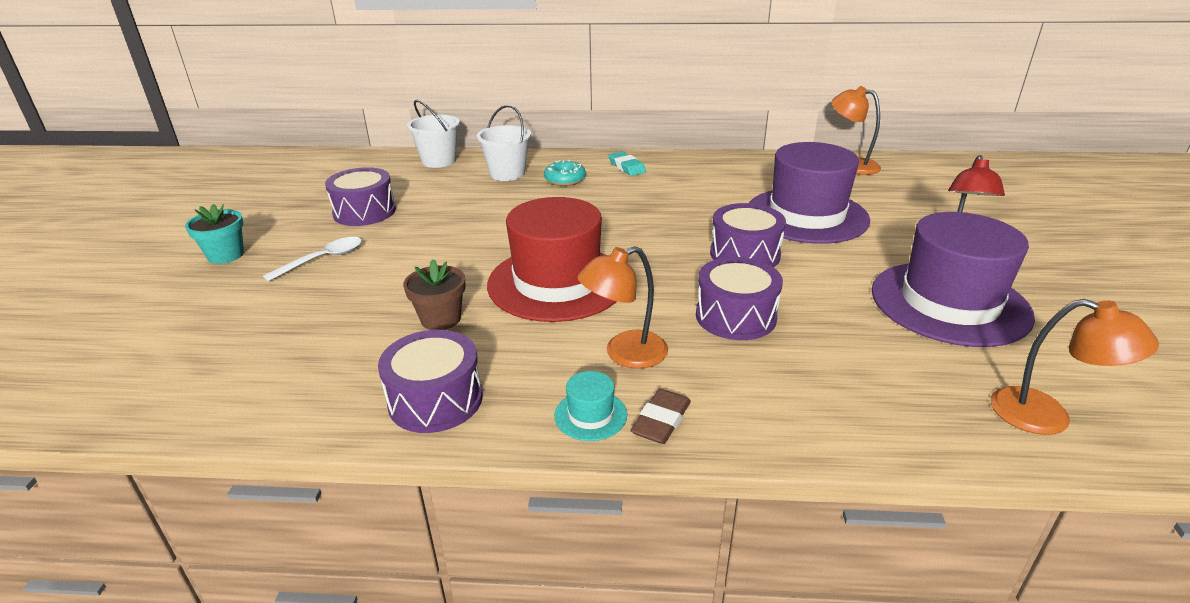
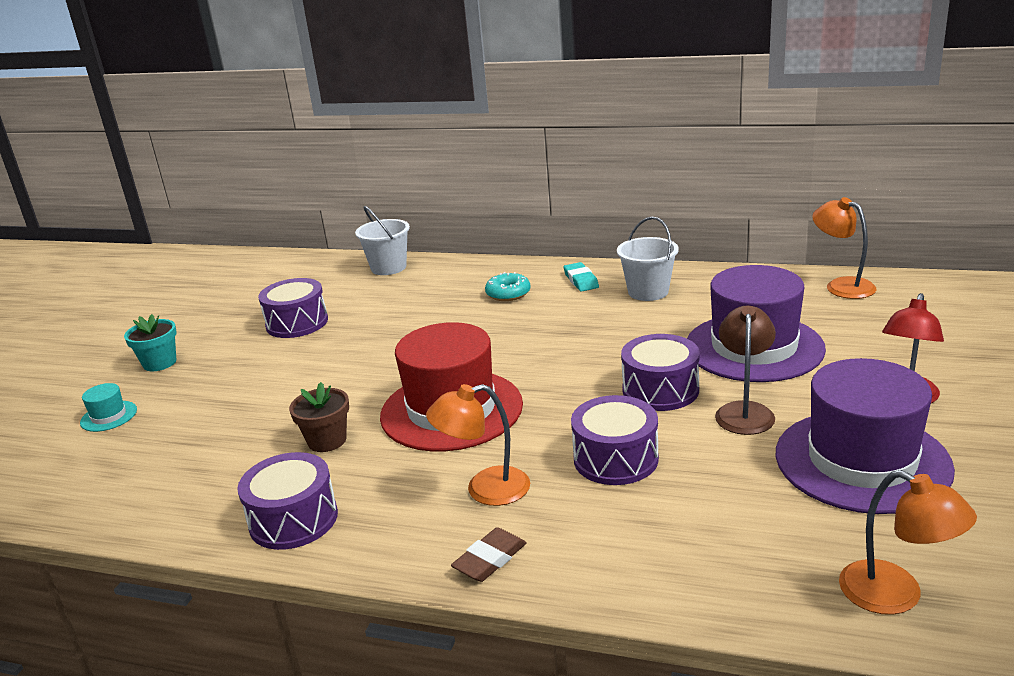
camera: 15 degrees right, 5 degrees down
(322, 260) = (242, 372): white spoon -> none
(507, 174) = (451, 284): white bucket -> white bucket (648, 292)
(590, 415) = (426, 547): turquoise hat -> turquoise hat (109, 416)
(828, 268) = (744, 411): none -> brown lamp

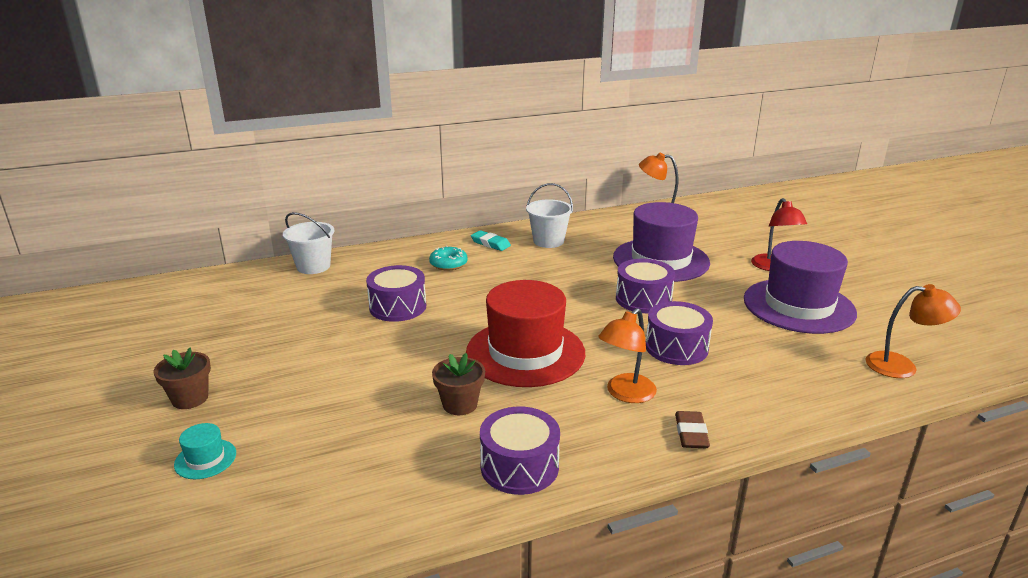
camera: 40 degrees left, 0 degrees up
(160, 363) = (190, 398): turquoise flower pot -> brown flower pot
(297, 323) = (290, 328): purple drum -> purple drum (398, 307)
(744, 411) = (707, 297): brown lamp -> none

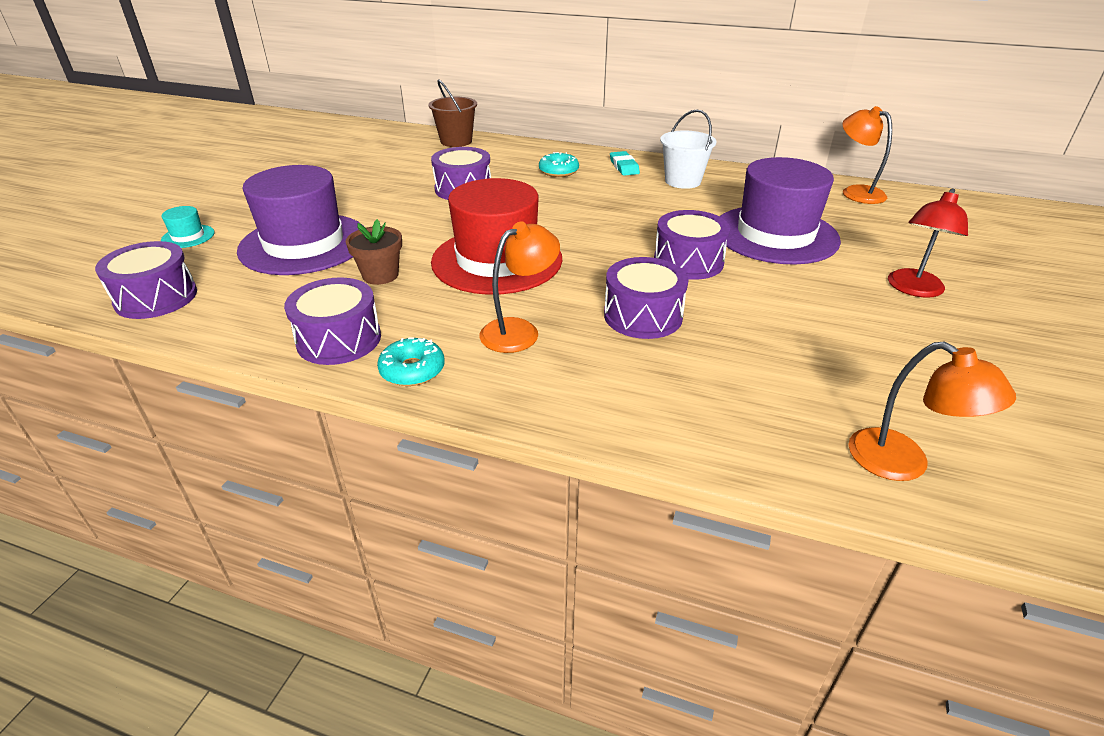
camera: 40 degrees right, 10 degrees up
(190, 398) = (242, 198): brown flower pot -> none
(291, 524) = (156, 297): none -> purple drum
(313, 266) = (456, 141): white bucket -> brown bucket
(608, 457) = (412, 370): none -> turquoise donut
(625, 394) = (519, 331): orange lamp -> orange lamp turned 150 degrees clockwise
(691, 433) = (517, 392): brown eraser -> none
(798, 306) = (872, 339): purple hat -> purple hat (304, 244)

